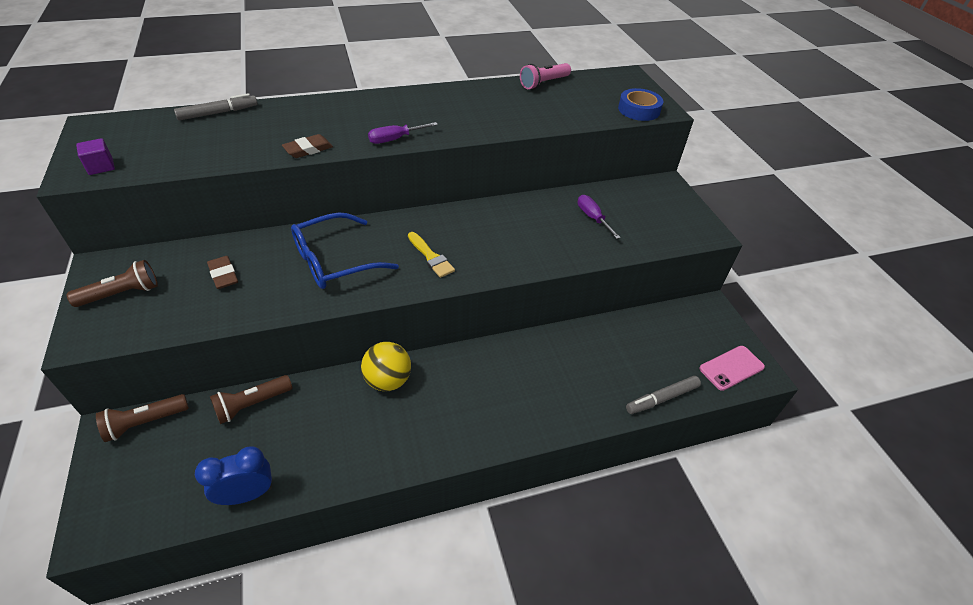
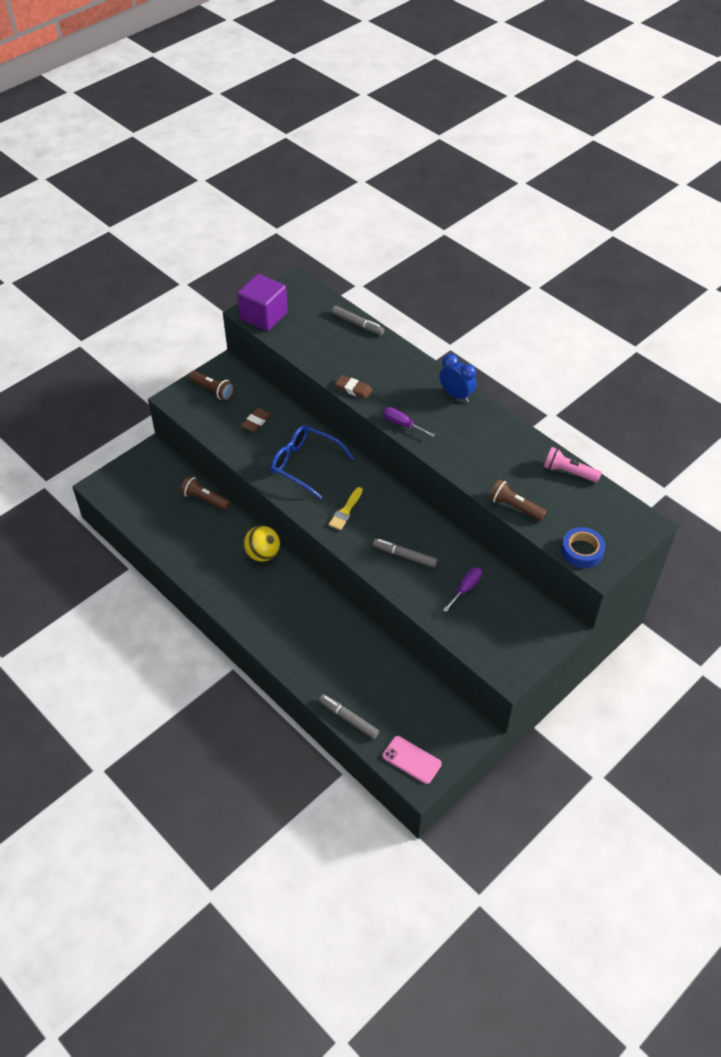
camera: 65 degrees right, 5 degrees up
(101, 167) = (263, 316): purple cube -> purple cube, size x2.20
(145, 422) = (166, 461): brown flashlight -> brown flashlight (514, 507)
(247, 494) = (150, 533): blue clock -> blue clock (456, 395)
(525, 240) = (404, 556): none -> grey marker

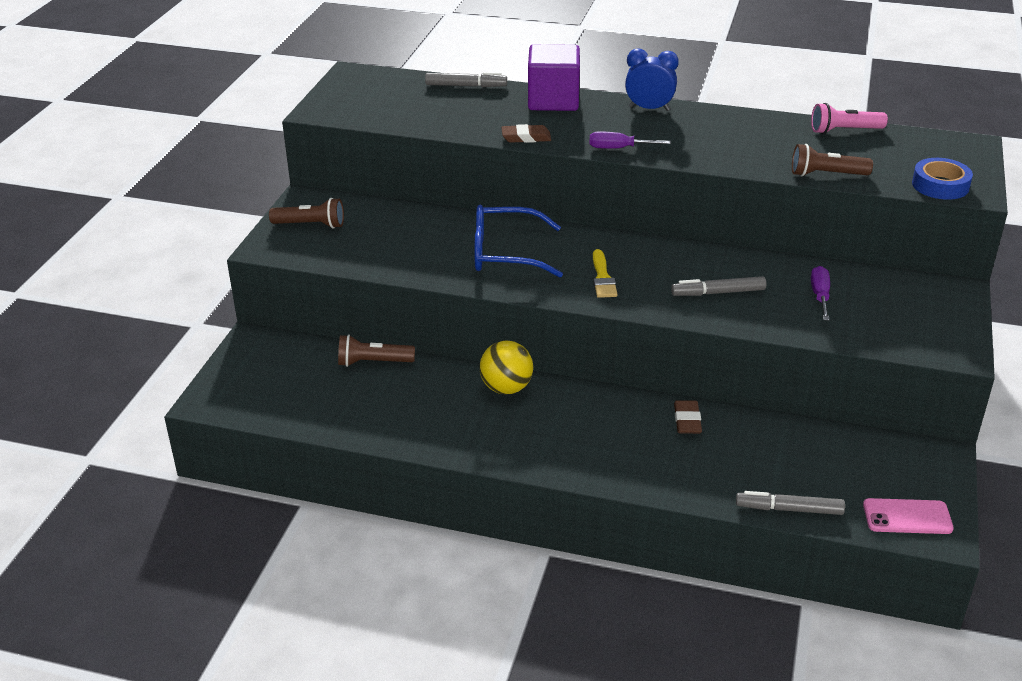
camera: 30 degrees left, 15 degrees down
(256, 422) = (400, 235): brown eraser -> brown eraser (687, 420)
(263, 316) = (341, 110): purple cube -> purple cube (553, 100)

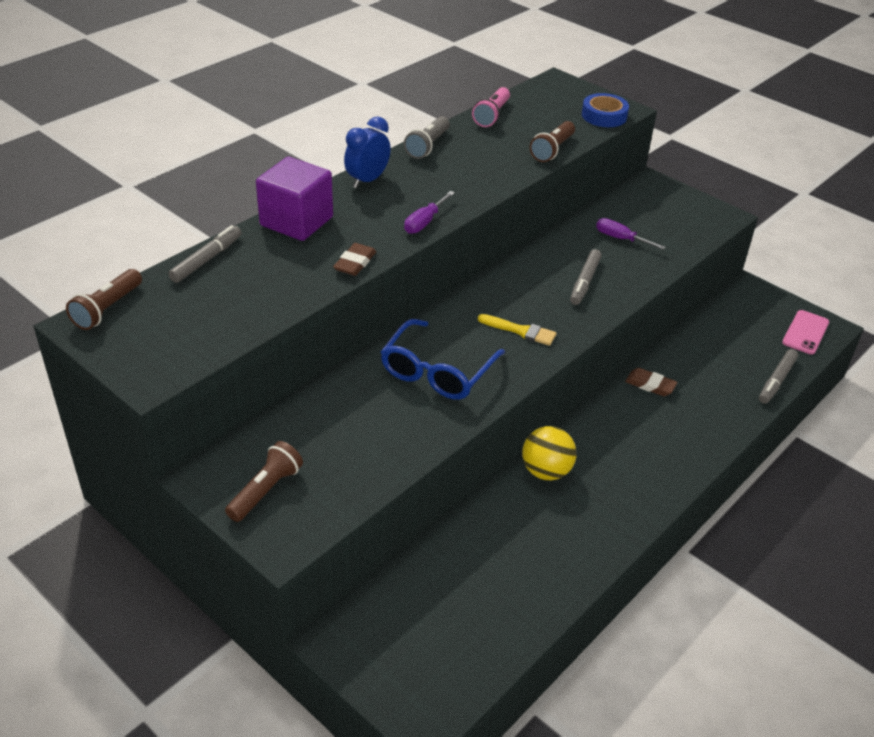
camera: 65 degrees left, 5 degrees up
(373, 362) = (445, 550): brown flashlight -> brown flashlight (107, 309)
(742, 117) = (427, 146): none -> grey flashlight

